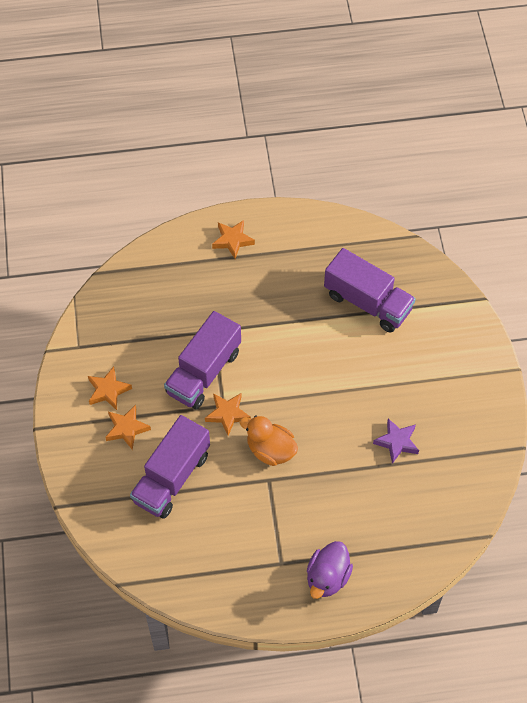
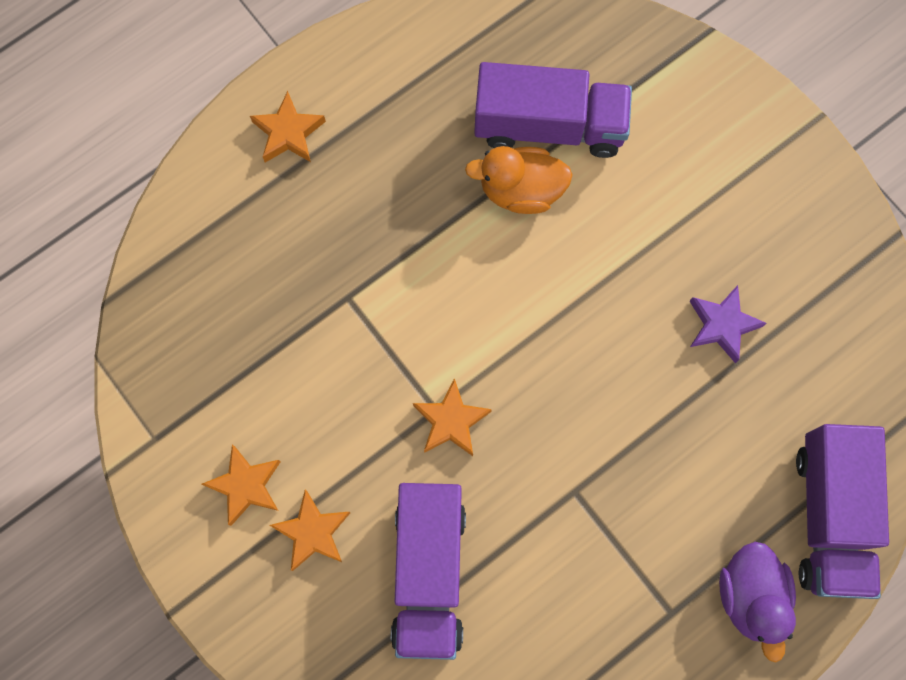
camera: 30 degrees left, 15 degrees up
(203, 372) = (374, 373): purple truck -> purple truck (829, 516)
(270, 450) = (548, 442): orange duck -> orange duck (520, 190)

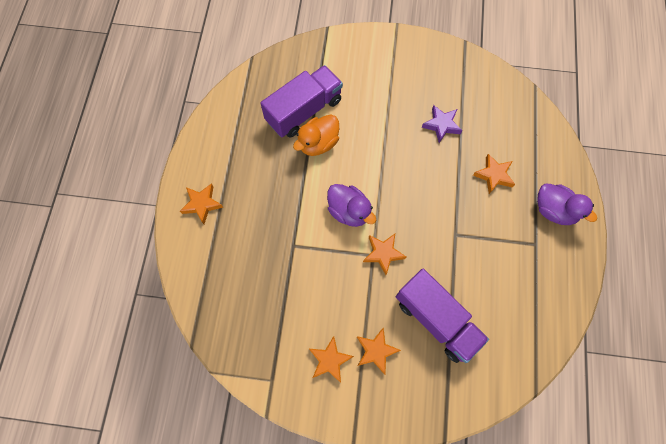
camera: 45 degrees left, 5 degrees down
(465, 322) = (349, 211): none -> purple duck
(718, 465) = (494, 175): none -> orange star
(829, 516) = (547, 156): purple truck -> none

